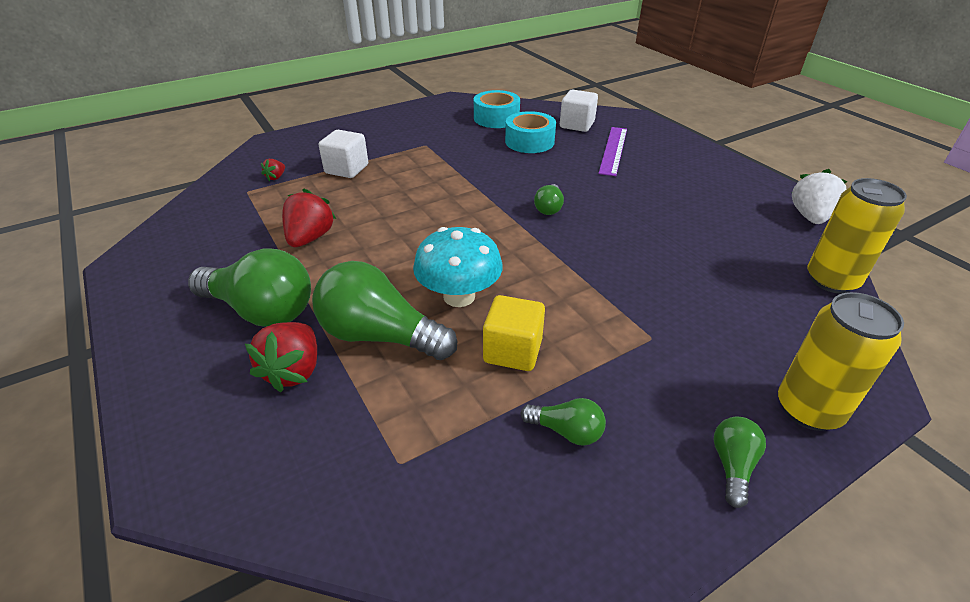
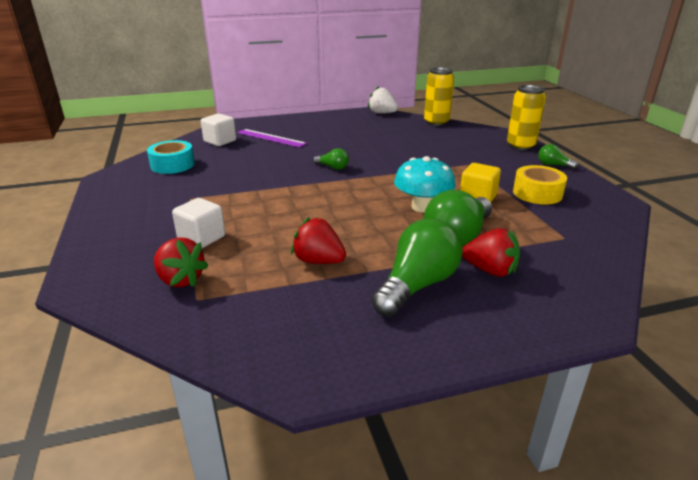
camera: 75 degrees left, 10 degrees down
(276, 177) = (180, 280): red strawberry -> red strawberry, size x2.00
(529, 141) = (230, 159): turquoise tape -> none
(566, 431) = (537, 193): green light bulb -> yellow tape

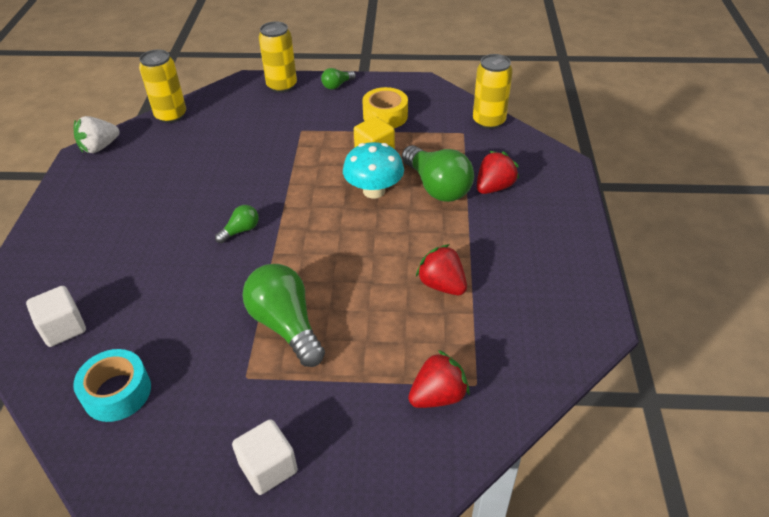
camera: 70 degrees left, 15 degrees up
(202, 238) = (358, 372): white cube -> white cube (268, 468)
(271, 138) = (98, 269): purple ruler -> none
(318, 261) = (442, 285): red strawberry -> red strawberry turned 90 degrees clockwise
(417, 285) = (501, 233): green light bulb -> green light bulb (286, 325)
(607, 250) = (489, 121): none -> yellow can

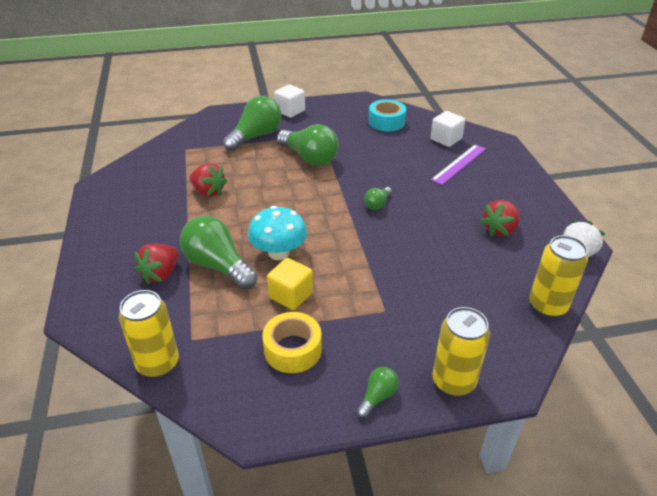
camera: 165 degrees right, 5 degrees down
(93, 275) = (459, 164): none -> purple ruler
(354, 396) = (256, 136): none -> green light bulb
(438, 396) = (208, 142): red strawberry -> red strawberry (499, 229)

